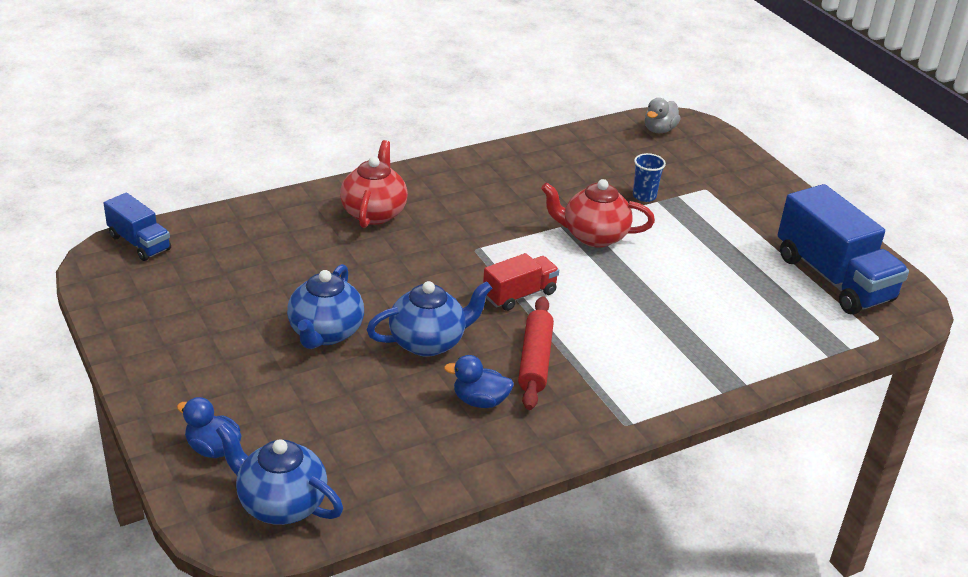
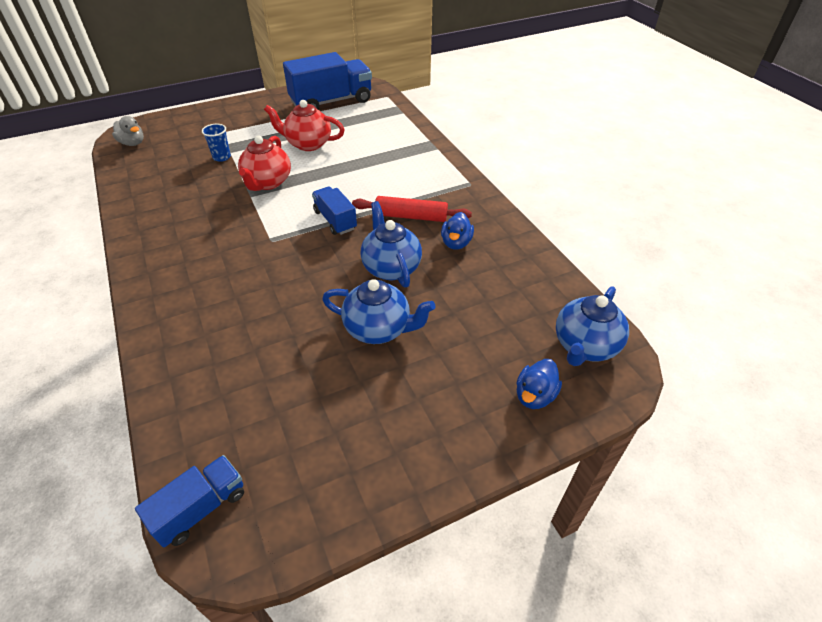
camera: 85 degrees left, 10 degrees up
(374, 213) = (199, 302): red teapot -> red teapot (308, 144)
(519, 295) = (335, 220): red truck -> blue truck

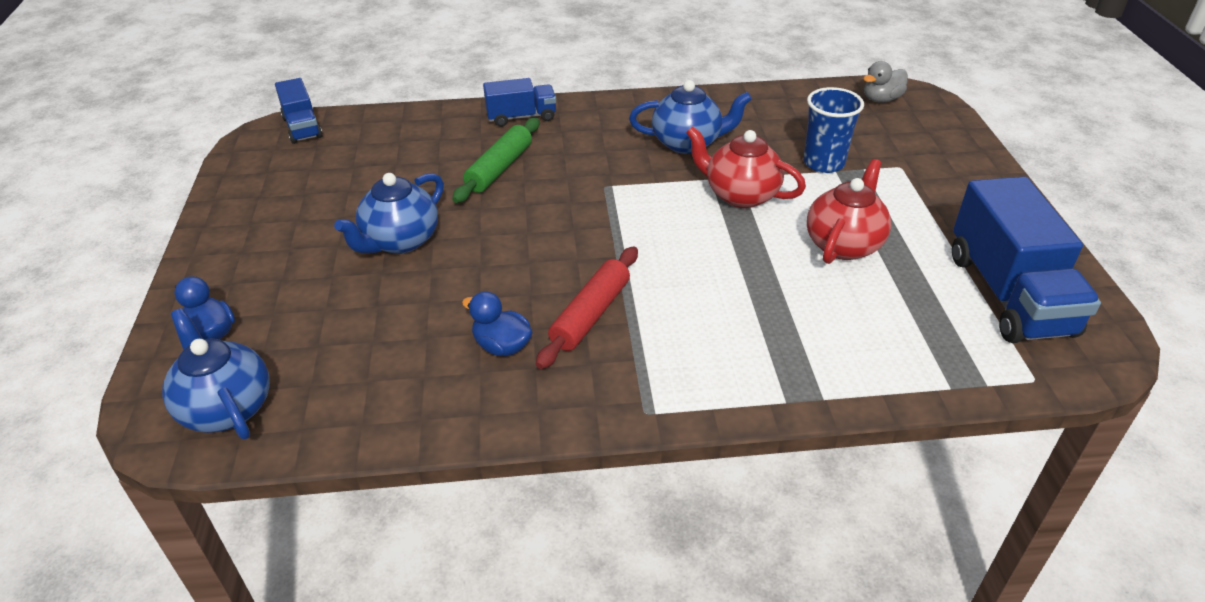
camera: 110 degrees right, 5 degrees down
(222, 157) = (823, 163): blue cup -> blue cup, size x1.53
(259, 304) = (499, 168): none -> green rolling pin
(335, 220) = (620, 241): blue truck -> blue truck (521, 117)
(391, 267) = (493, 271): blue teapot -> blue teapot (687, 143)

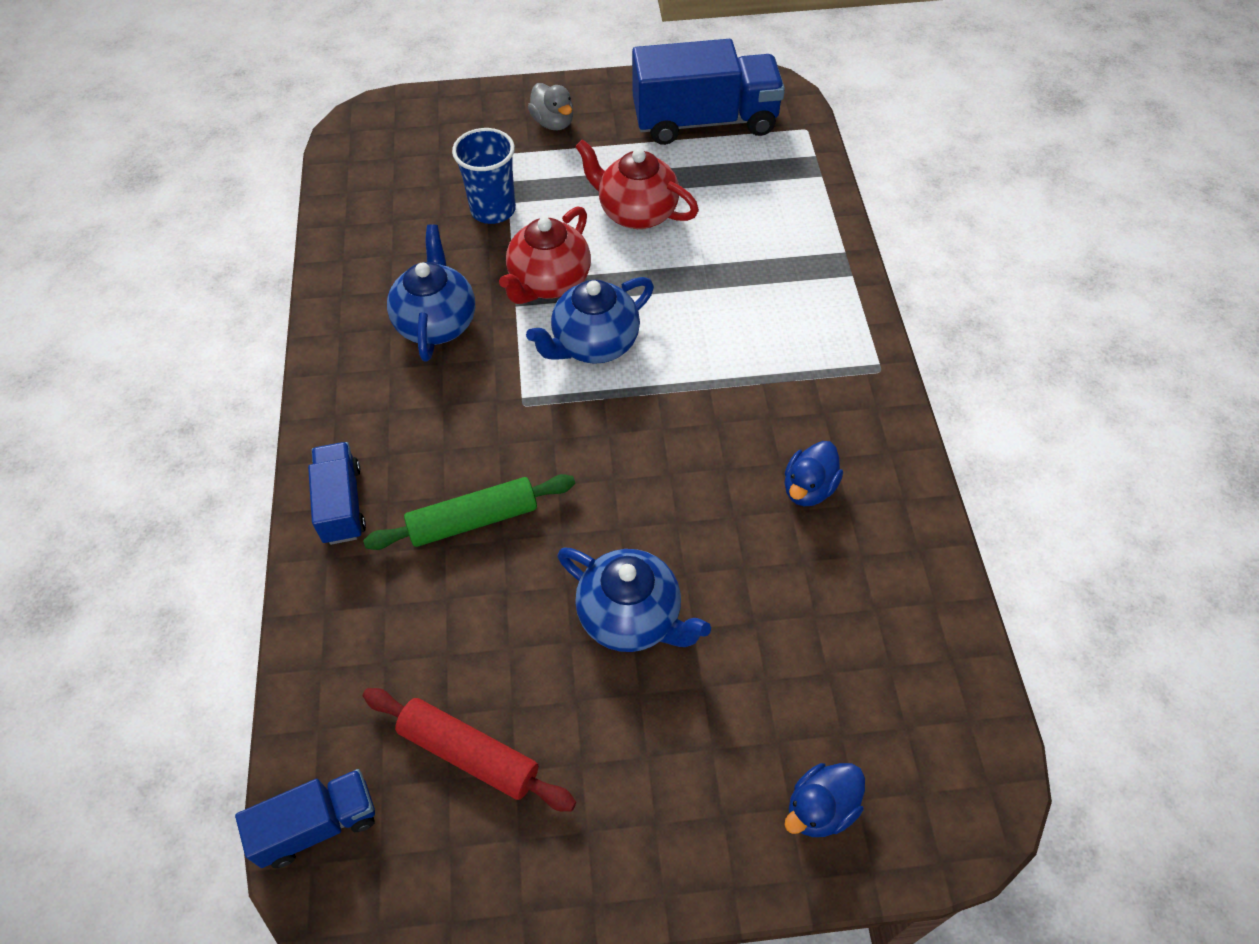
camera: 90 degrees left, 15 degrees up
(226, 407) = (937, 748): blue teapot -> blue teapot (594, 344)
(499, 168) = (473, 520): green rolling pin -> green rolling pin turned 45 degrees counterclockwise
(590, 315) = (754, 414): red rolling pin -> red rolling pin (469, 754)
(881, 99) = (367, 147): grey duck -> grey duck (553, 123)

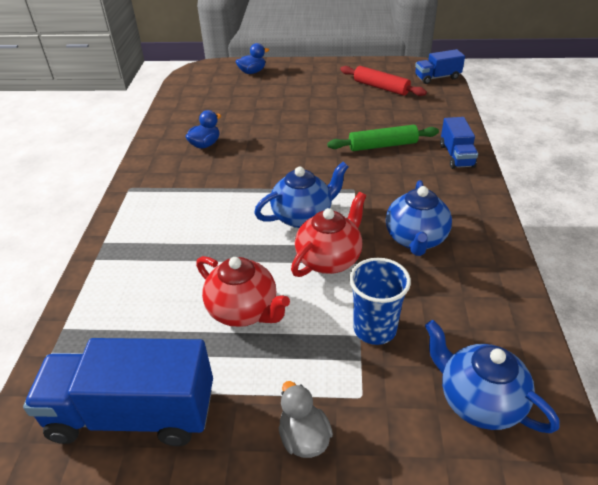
camera: 170 degrees left, 15 degrees down
(631, 617) = (308, 113): blue teapot -> blue teapot (478, 400)

